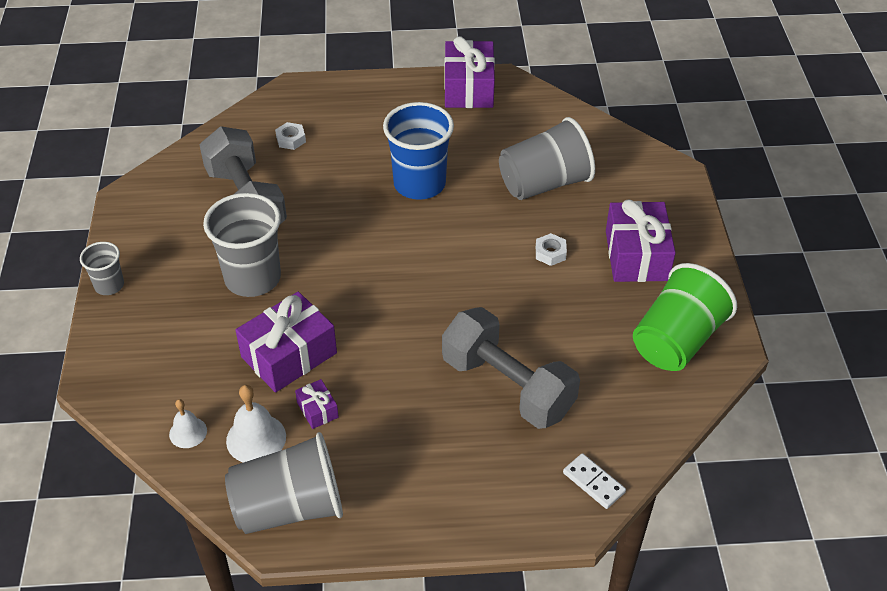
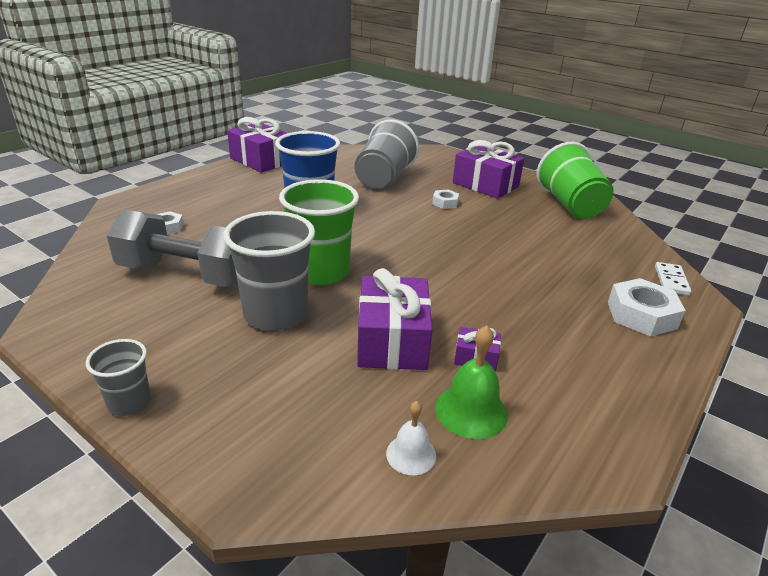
camera: 50 degrees left, 15 degrees down
(256, 438) = (471, 411): white bell -> green bell
(289, 507) = (582, 434): grey cup -> none
(330, 261) = (321, 272): none -> green cup
(497, 483) = (641, 315): none -> white nut
(507, 386) = (547, 268): grey dumbbell -> none
(593, 482) = (671, 281): white domino -> white domino turned 75 degrees counterclockwise

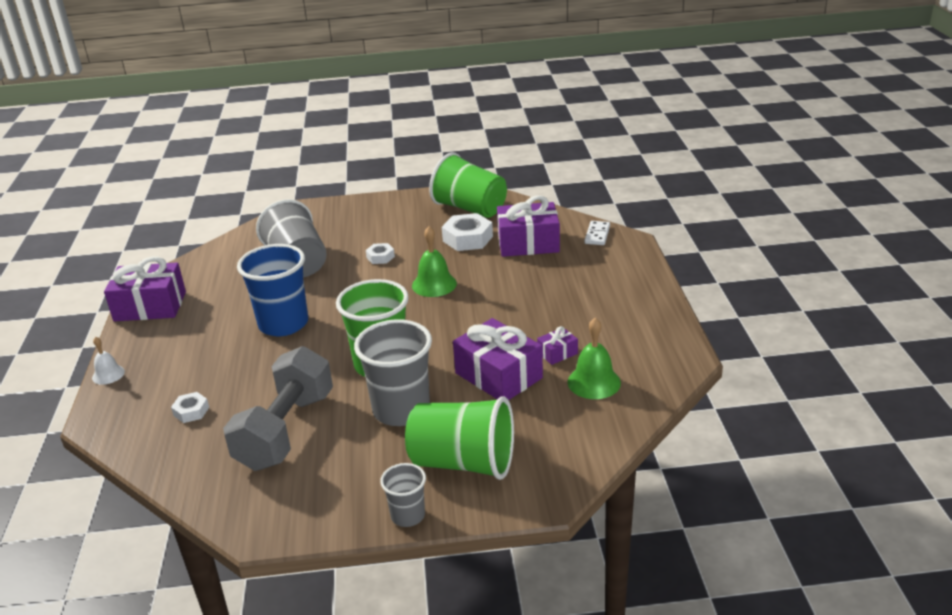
camera: 40 degrees left, 0 degrees up
(187, 275) = (286, 430): grey dumbbell -> grey dumbbell turned 45 degrees counterclockwise
(242, 393) = (463, 462): none -> green cup
(411, 454) = (596, 422): white bell -> white bell (108, 374)
(455, 240) = (434, 284): none -> green bell
(485, 185) = (386, 223): purple gift -> purple gift (528, 243)
(641, 315) = (607, 269): white nut -> white nut (467, 238)
(671, 281) = (597, 235): white domino -> white domino turned 45 degrees clockwise

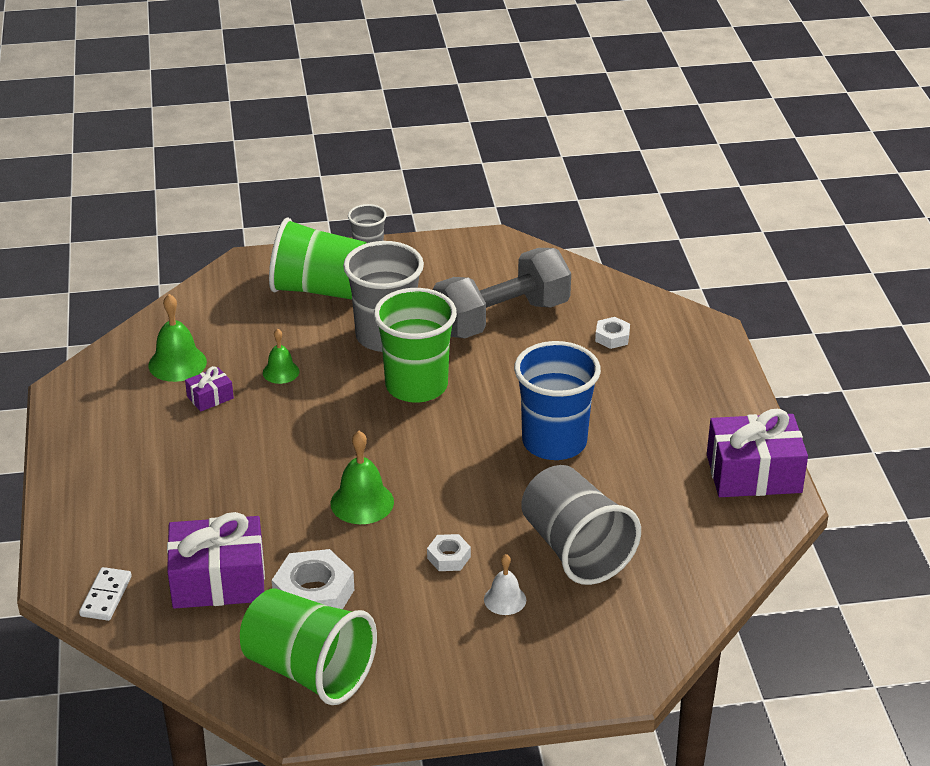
camera: 175 degrees right, 5 degrees up
(108, 374) = (737, 378): white bell -> white bell (505, 599)
(286, 430) = (501, 318): grey dumbbell -> grey dumbbell turned 45 degrees clockwise
(498, 375) = (281, 372): purple gift -> green bell

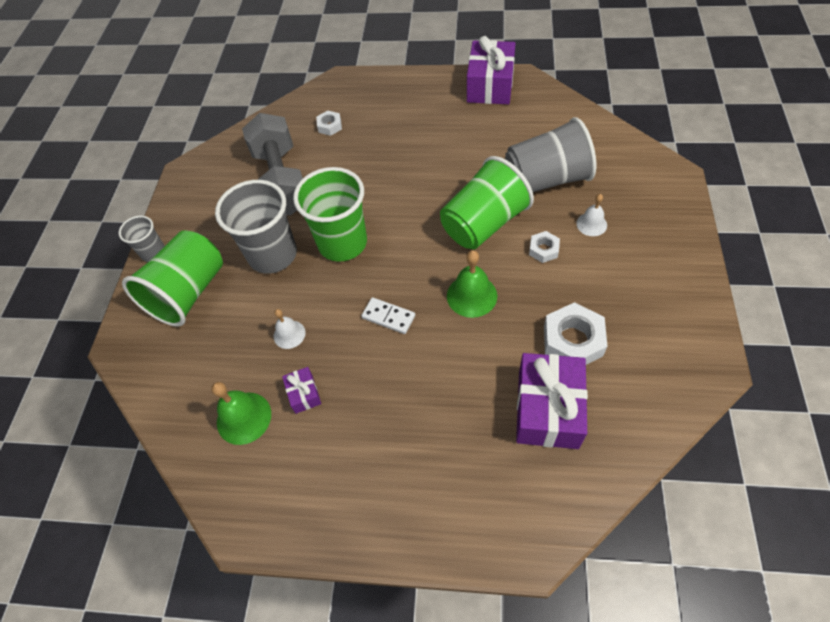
camera: 70 degrees left, 20 degrees up
(106, 596) = (556, 507): white domino -> white domino (388, 317)
(281, 372) = (289, 334): green bell -> white bell
(309, 670) = (658, 353): green cup -> green cup (483, 224)
(554, 442) = (433, 173): blue cup -> none

